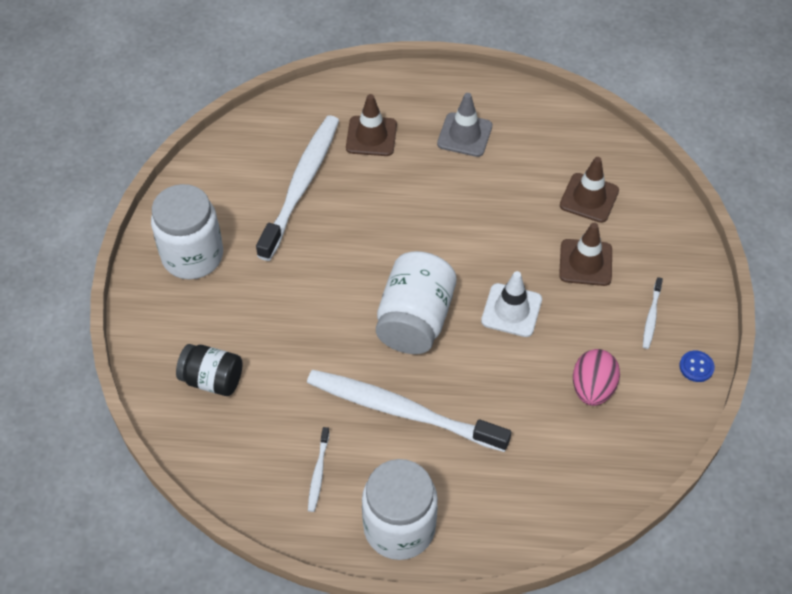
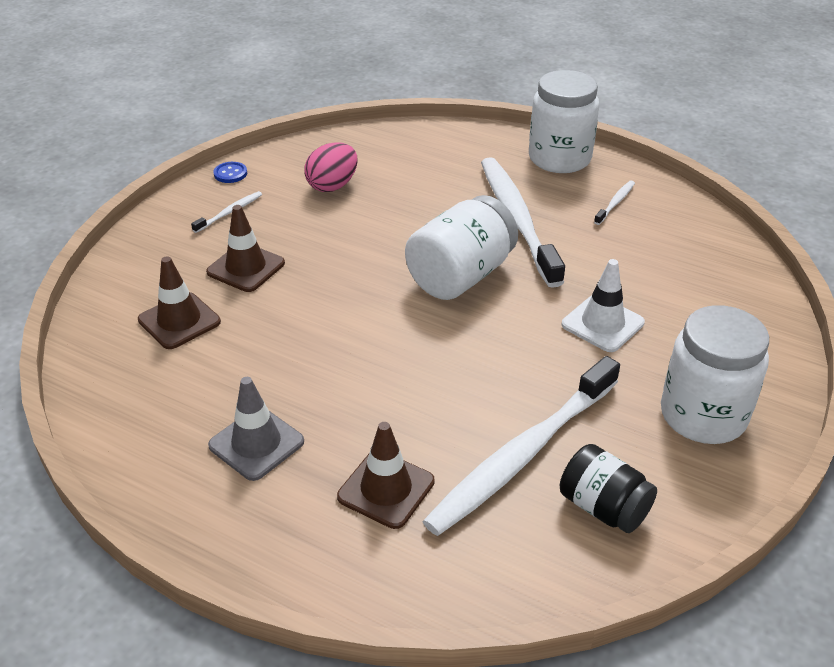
camera: 155 degrees left, 15 degrees down
(212, 379) = (702, 291): black jar -> black jar (603, 507)
(401, 410) = (517, 219): white toothbrush -> white toothbrush turned 150 degrees counterclockwise
(511, 310) = (356, 254): white traffic cone -> white traffic cone (602, 324)

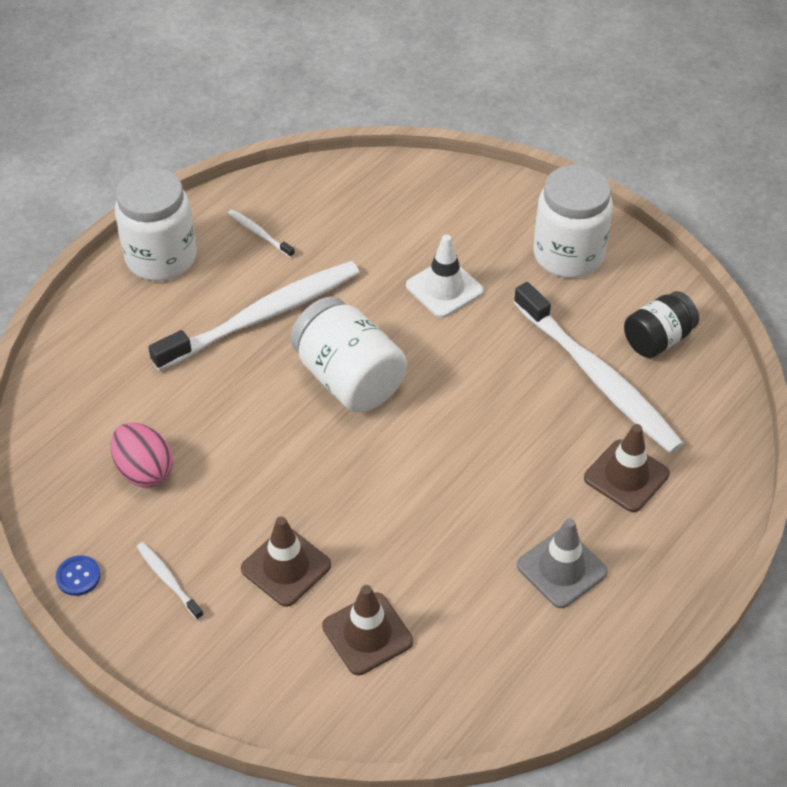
camera: 80 degrees left, 10 degrees up
(517, 219) = (263, 316): white toothbrush -> white toothbrush turned 150 degrees clockwise

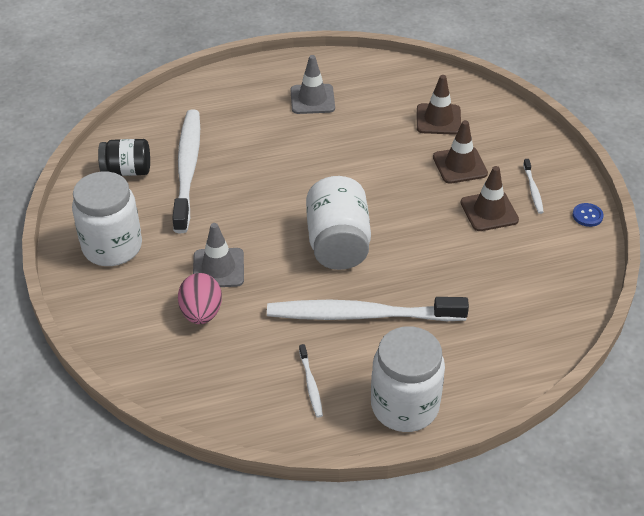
camera: 145 degrees left, 5 degrees down
(144, 470) = (513, 254): pink egg -> pink egg (201, 313)
(444, 288) = (218, 268): white traffic cone -> grey traffic cone
(626, 476) = (232, 119): brown traffic cone -> brown traffic cone (489, 211)

